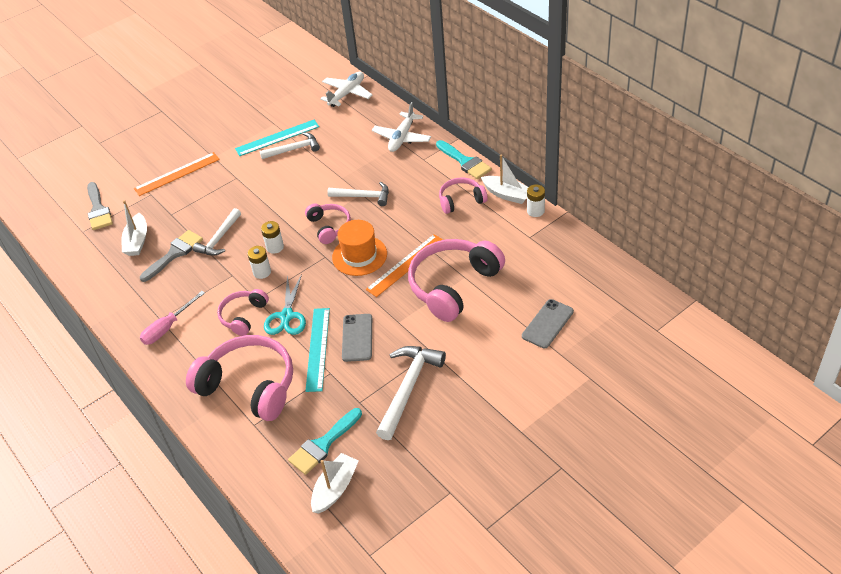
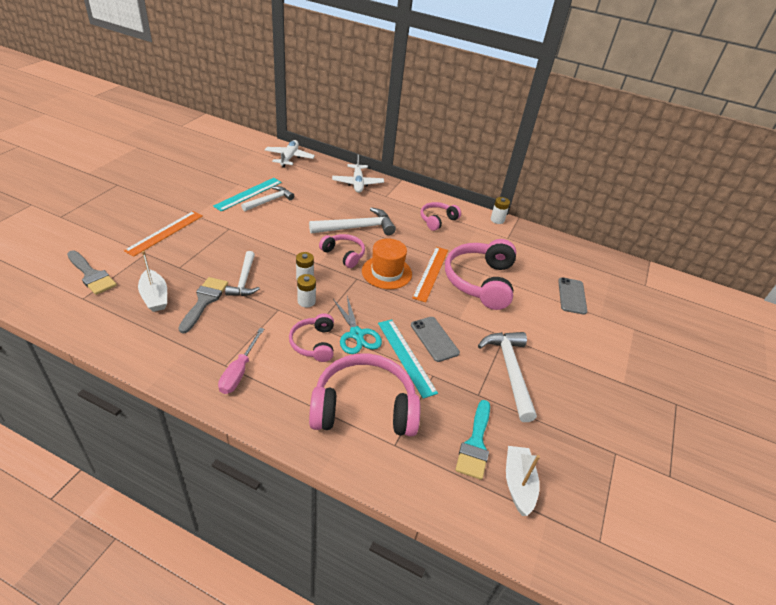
camera: 35 degrees left, 5 degrees down
(363, 196) = (356, 228): white hammer -> white hammer, size x1.51
(465, 162) = (419, 194): turquoise brush -> none
(507, 194) = (468, 212): white boat -> none

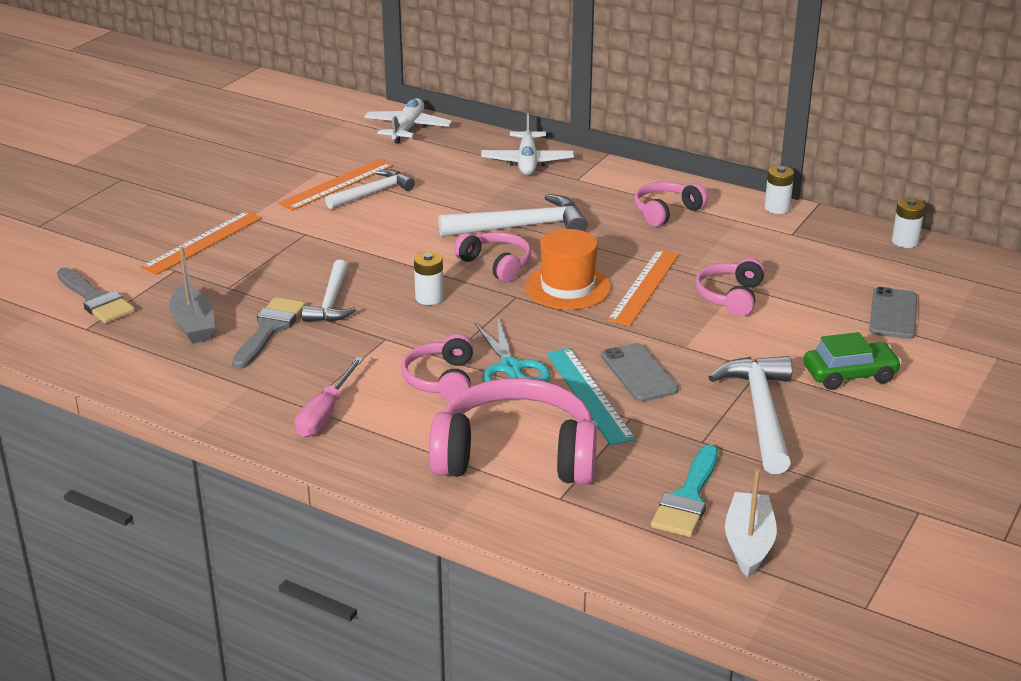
camera: 10 degrees right, 10 degrees down
(155, 297) = (193, 325): white boat -> grey boat
(248, 194) = (337, 184): turquoise ruler -> orange ruler
(306, 301) = (431, 327): white battery -> white battery (905, 241)
(480, 281) = (730, 297): pink headphones -> pink headphones, size x0.54
(556, 341) = (850, 375): none -> green car

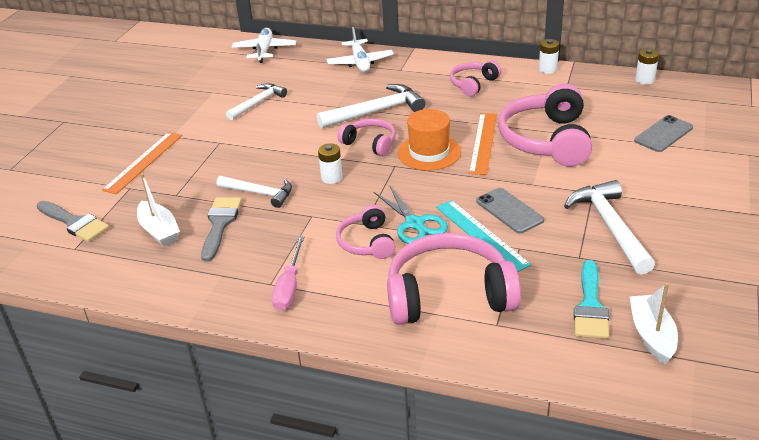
camera: 10 degrees left, 5 degrees up
(193, 325) = (159, 231): grey boat -> white boat
(331, 302) = (259, 193): white hammer -> white hammer turned 60 degrees counterclockwise
(337, 184) = (229, 100): orange ruler -> none
(730, 297) = (546, 140): pink headphones -> pink headphones, size x1.85
(850, 375) = (657, 185): green car -> none
(893, 314) = (663, 134): grey phone -> grey phone turned 45 degrees clockwise

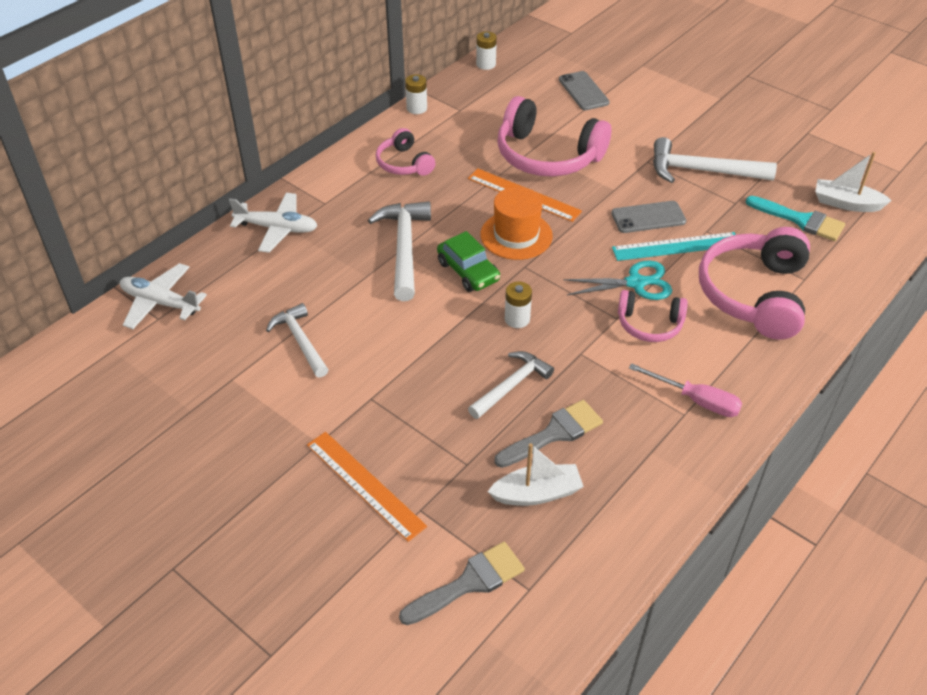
camera: 70 degrees left, 10 degrees up
(220, 224) = (554, 433): grey brush -> grey brush turned 120 degrees clockwise
(370, 143) = (468, 271): pink headphones -> green car

